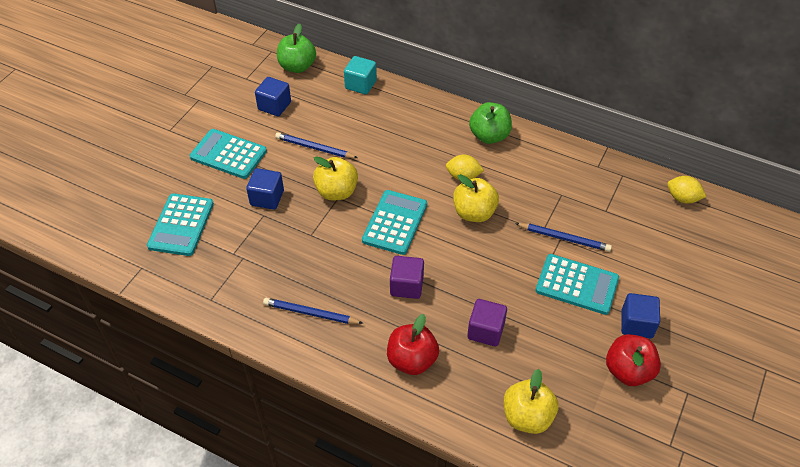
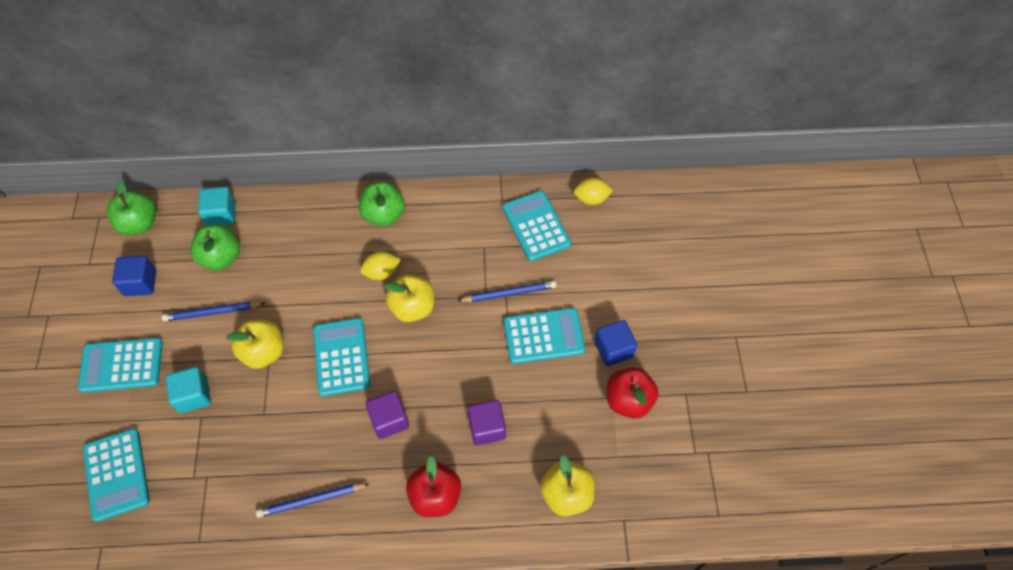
camera: 30 degrees left, 10 degrees up
(267, 198) = (194, 395): blue cube -> turquoise cube
(343, 113) = (221, 257): none -> green apple
(618, 198) = (536, 226): none -> turquoise calculator

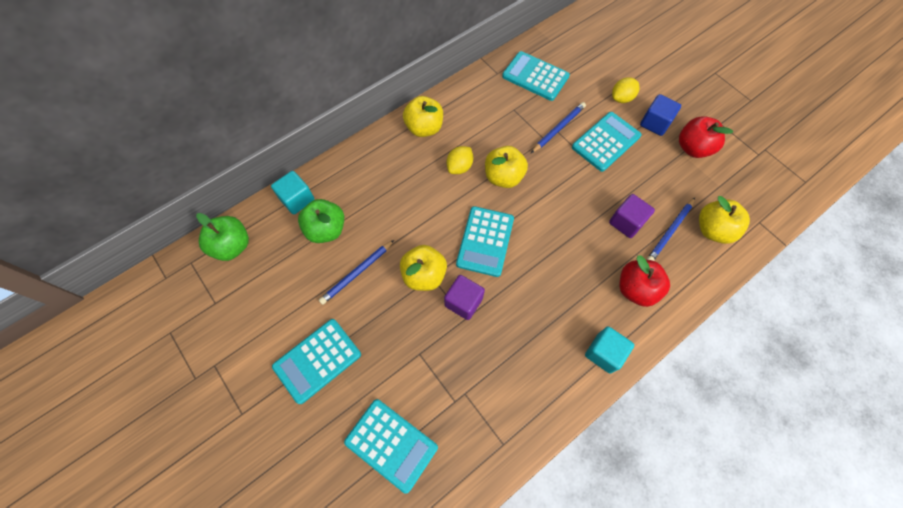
camera: 35 degrees left, 5 degrees up
(140, 283) = (275, 289): blue cube -> none
(194, 395) = (399, 342): turquoise cube -> turquoise cube (604, 353)
(311, 500) = (557, 353): blue pencil -> blue pencil (670, 231)
(341, 357) = (485, 241): turquoise calculator -> turquoise calculator turned 120 degrees counterclockwise
(384, 214) = (424, 128): green apple -> yellow apple
(389, 420) = (558, 261): purple cube -> purple cube (463, 302)
(591, 199) = (554, 40): yellow lemon -> yellow lemon (621, 98)

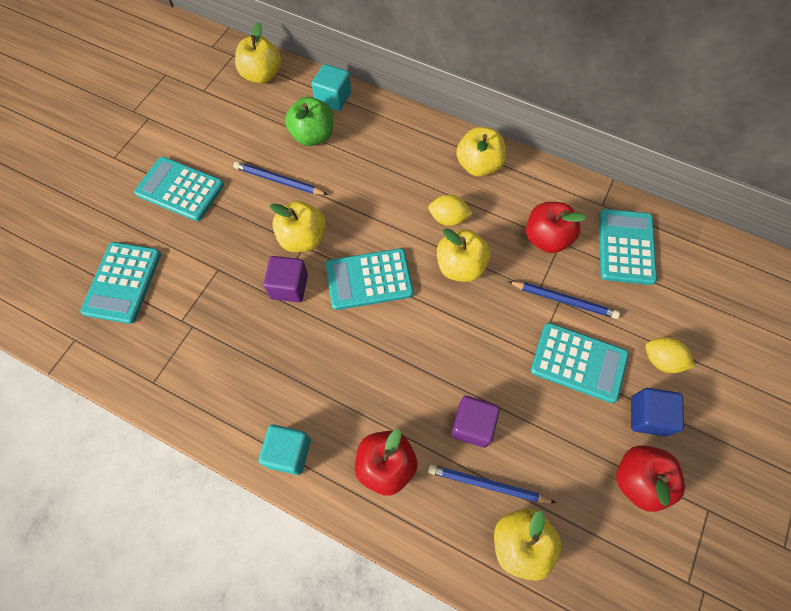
camera: 65 degrees right, 0 degrees up
(232, 246) = (262, 75): green apple -> yellow apple
(507, 116) = (546, 238): none -> red apple

